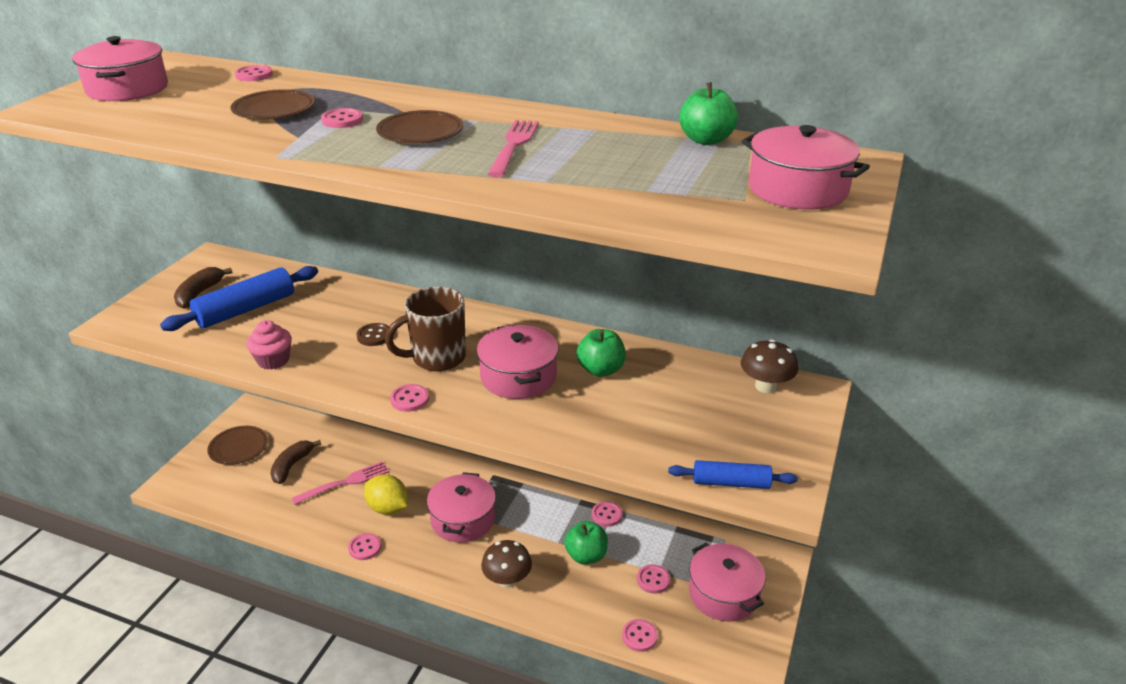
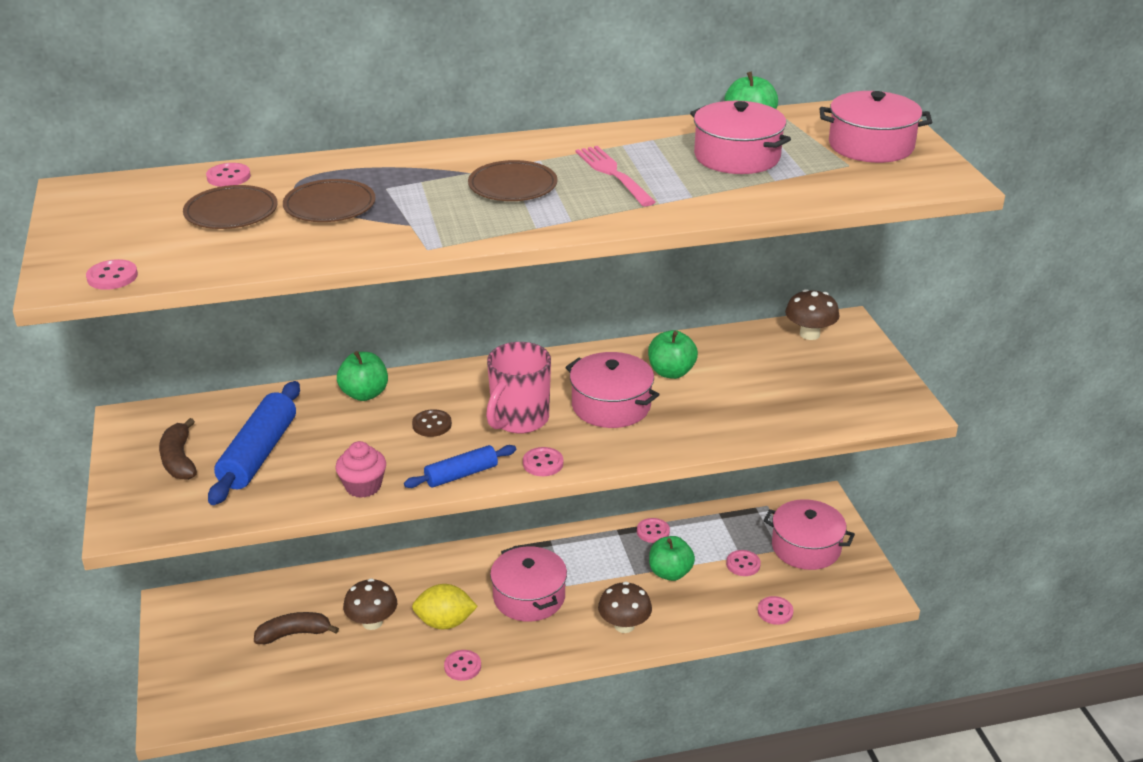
camera: 35 degrees left, 0 degrees up
(127, 89) = (117, 232): pink pot -> pink pot (737, 156)
(238, 448) = (209, 645): brown plate -> brown plate (231, 212)
(291, 466) = (294, 634): brown banana -> brown banana turned 90 degrees clockwise
(342, 120) = (419, 196): pink button -> pink button (112, 277)
(344, 483) = (372, 622): pink fork -> brown mushroom
(361, 296) = (364, 394): none -> green apple
(437, 358) = (519, 420): brown mug -> pink mug
(731, 483) = (866, 415): blue rolling pin -> blue rolling pin (461, 474)

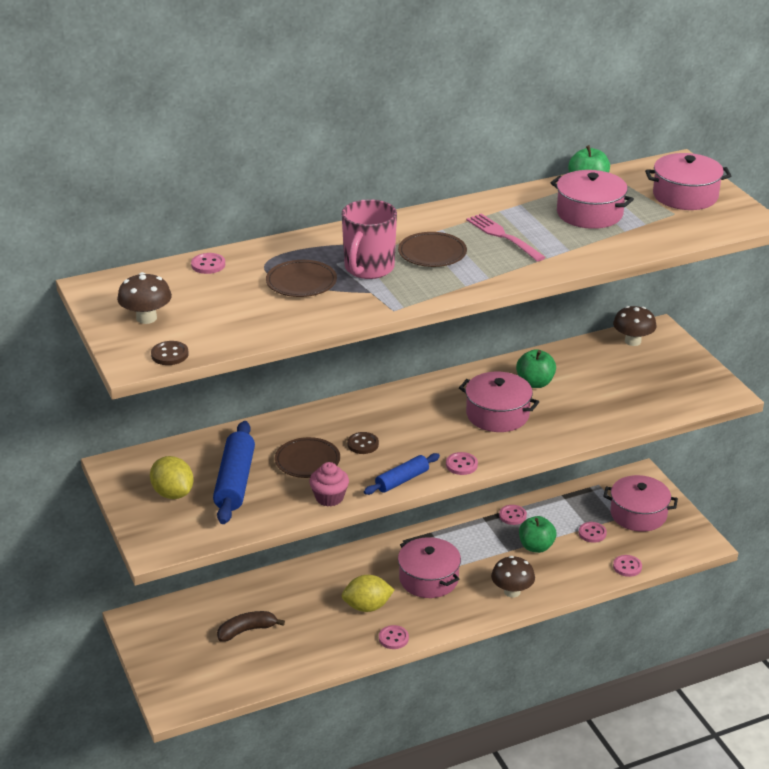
camera: 10 degrees left, 0 degrees up
(112, 277) = (170, 354): pink button -> brown button
(179, 460) = (173, 493): brown banana -> yellow lemon
(231, 212) = (228, 294): brown plate -> brown plate (307, 461)
(364, 394) = (298, 425): green apple -> none
(372, 622) = (308, 614): brown mushroom -> brown mushroom (146, 318)
(519, 420) = (430, 433): pink mug -> pink mug (368, 269)

